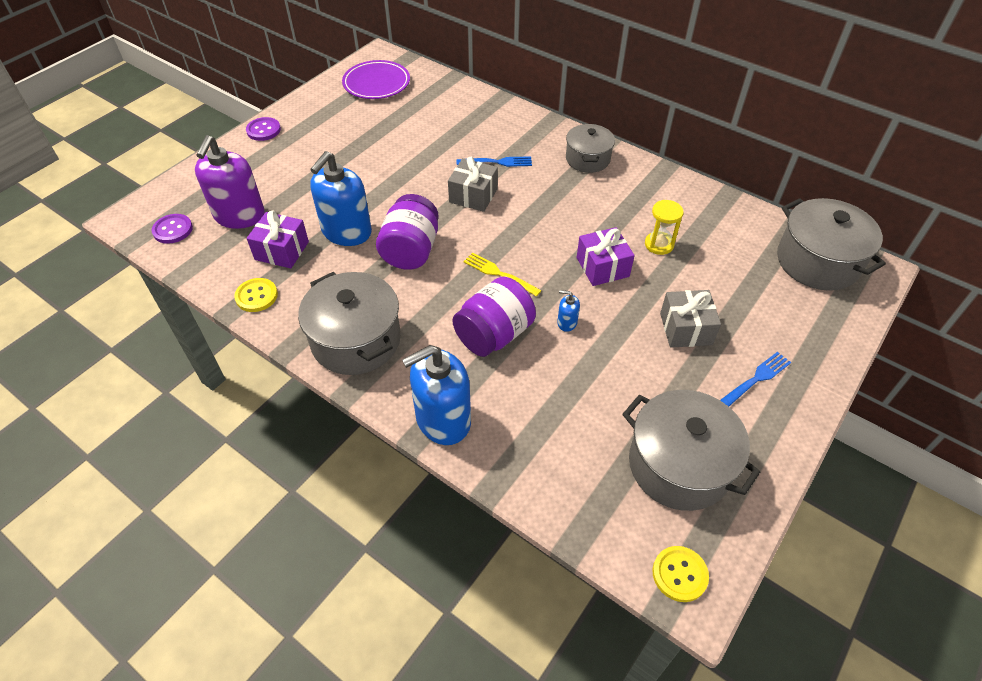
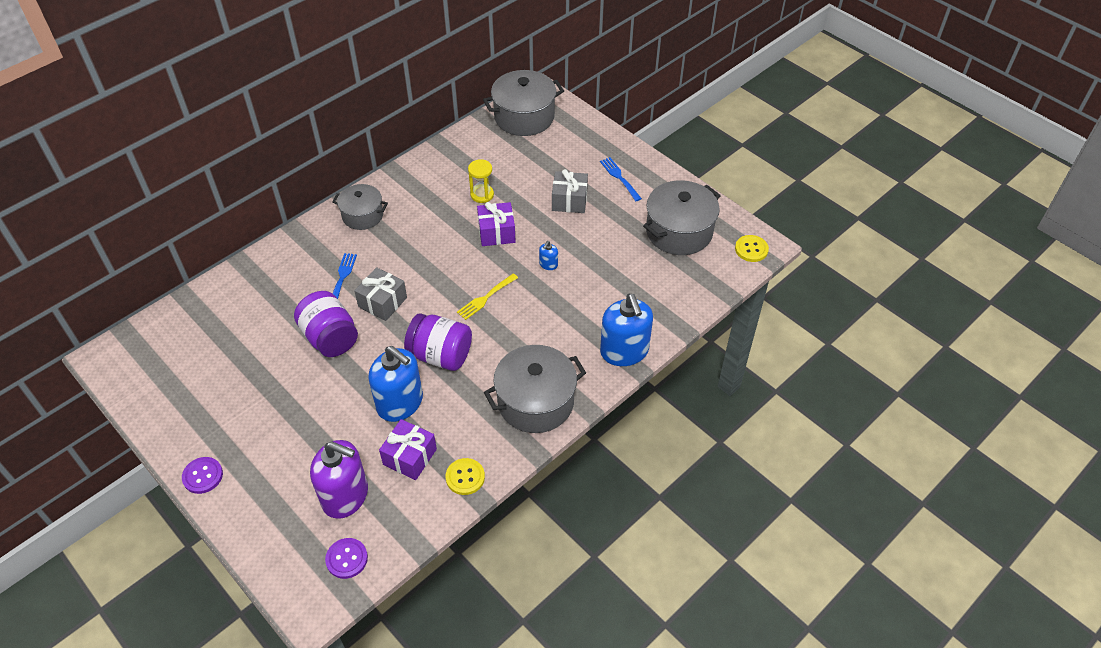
camera: 80 degrees left, 0 degrees up
(376, 83) = (162, 363): purple plate -> none
(494, 335) = (550, 310): purple jar -> purple jar (330, 338)

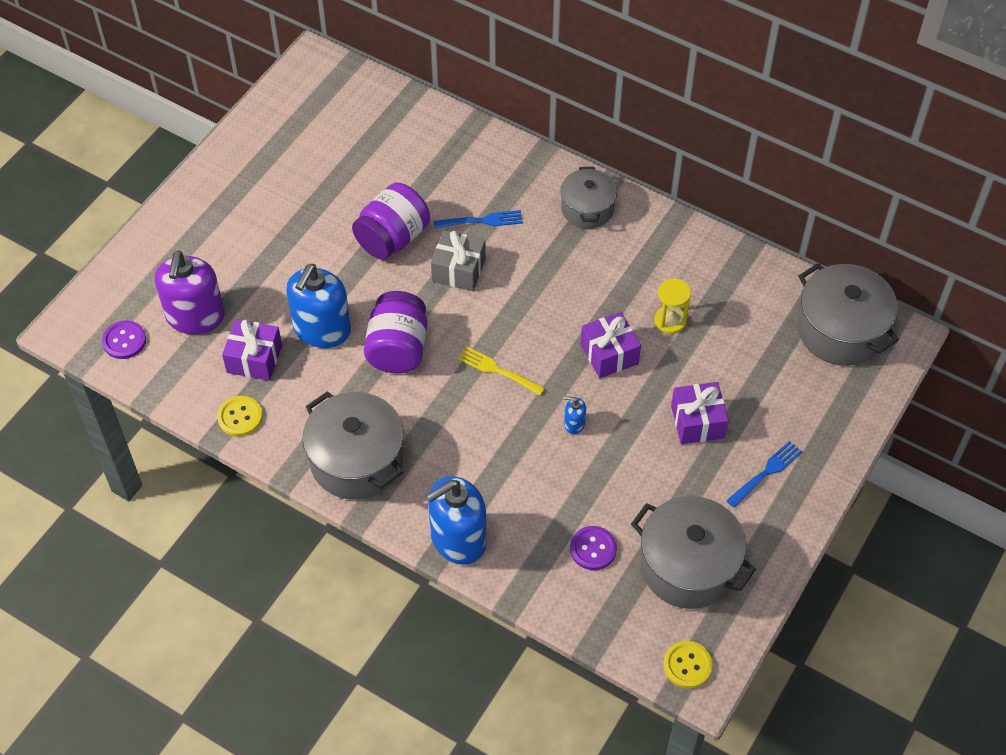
camera: 75 degrees right, 5 degrees up
(203, 476) = (193, 192): purple button -> purple button (593, 549)
(569, 200) = (697, 422): grey gift -> purple gift

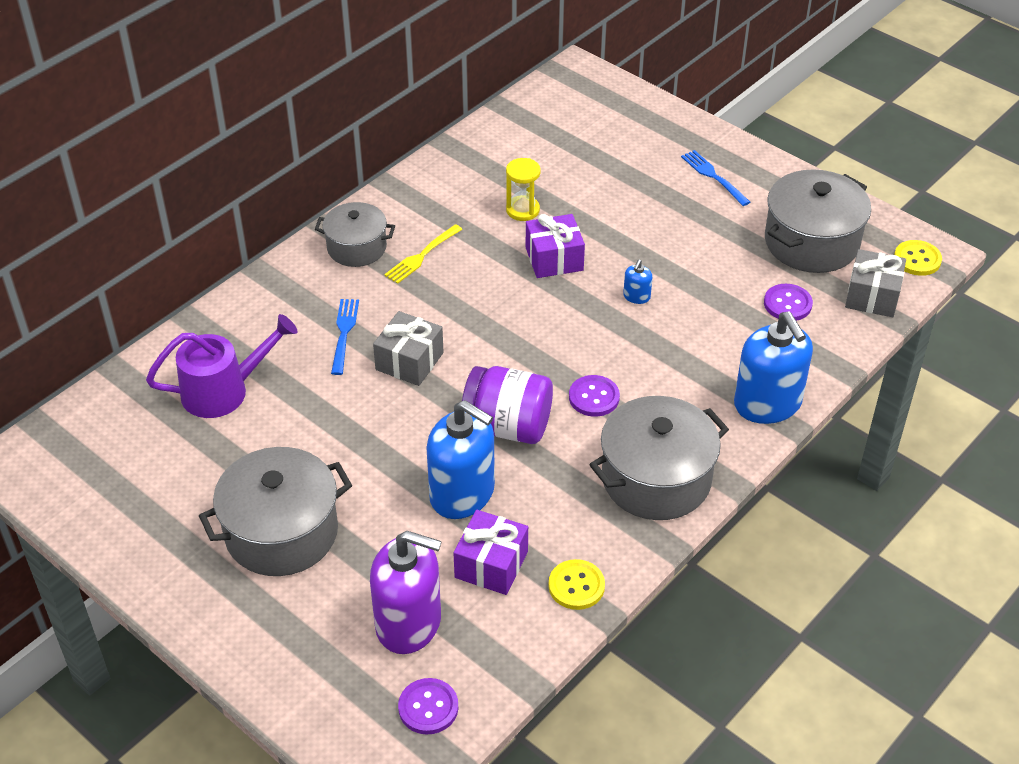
camera: 80 degrees left, 10 degrees down
(392, 238) = (343, 414): purple jar -> none
(404, 159) = (224, 390): none -> purple watering can
(441, 405) = (594, 397): none -> purple button
(498, 371) = (557, 345): yellow fork -> yellow fork (422, 255)
(621, 624) = (872, 296): none -> grey gift
(697, 422) = (649, 211): purple gift -> none
(841, 330) = (561, 104): grey pot -> grey pot (281, 532)

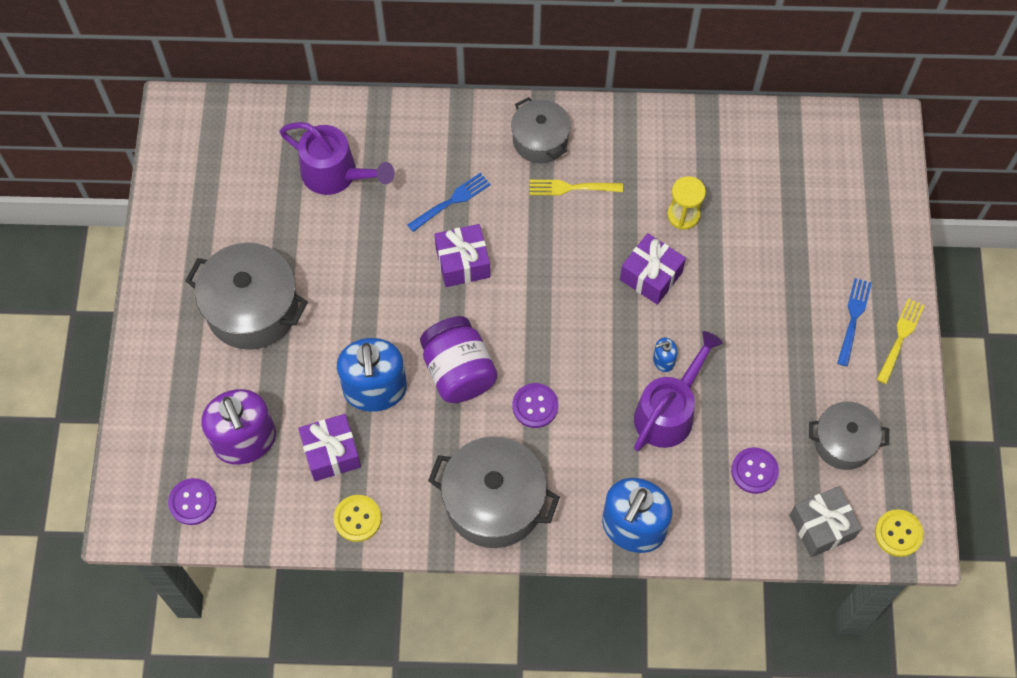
camera: 50 degrees right, 20 degrees up
(409, 361) = (462, 263): grey gift -> purple gift
(685, 320) = (669, 411): none -> purple watering can
(756, 164) = (900, 338): none -> yellow fork
(811, 242) = (843, 442): grey pot -> grey pot, size x0.63

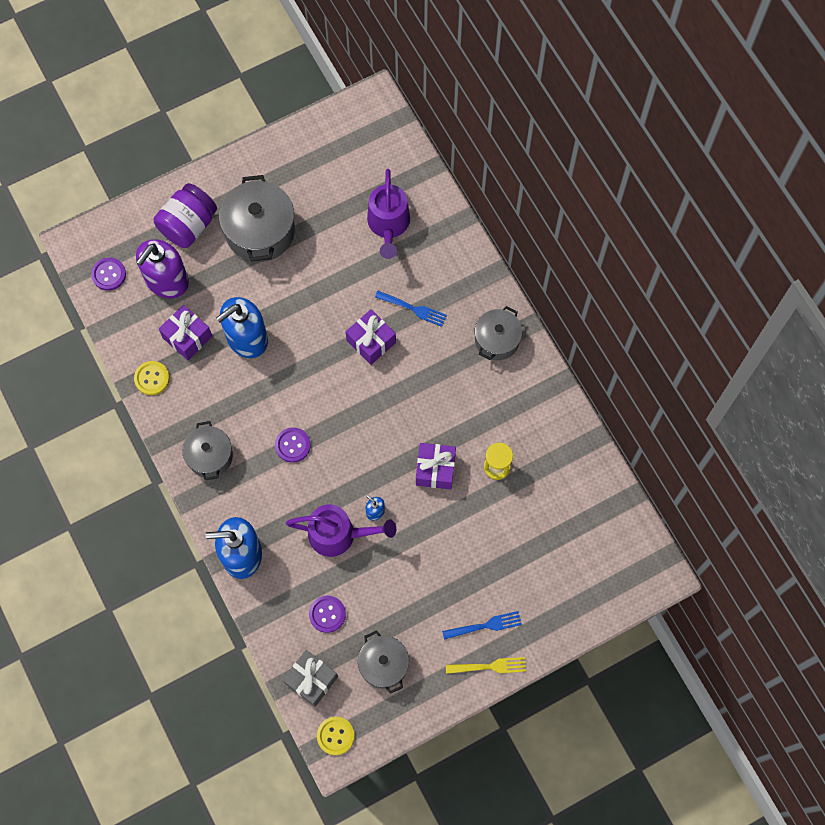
camera: 60 degrees right, 5 degrees up
(458, 371) = (289, 383): purple jar -> purple jar (188, 225)
(494, 502) = (210, 456): grey pot -> grey pot, size x0.63
(572, 187) = (472, 381): yellow fork -> none

